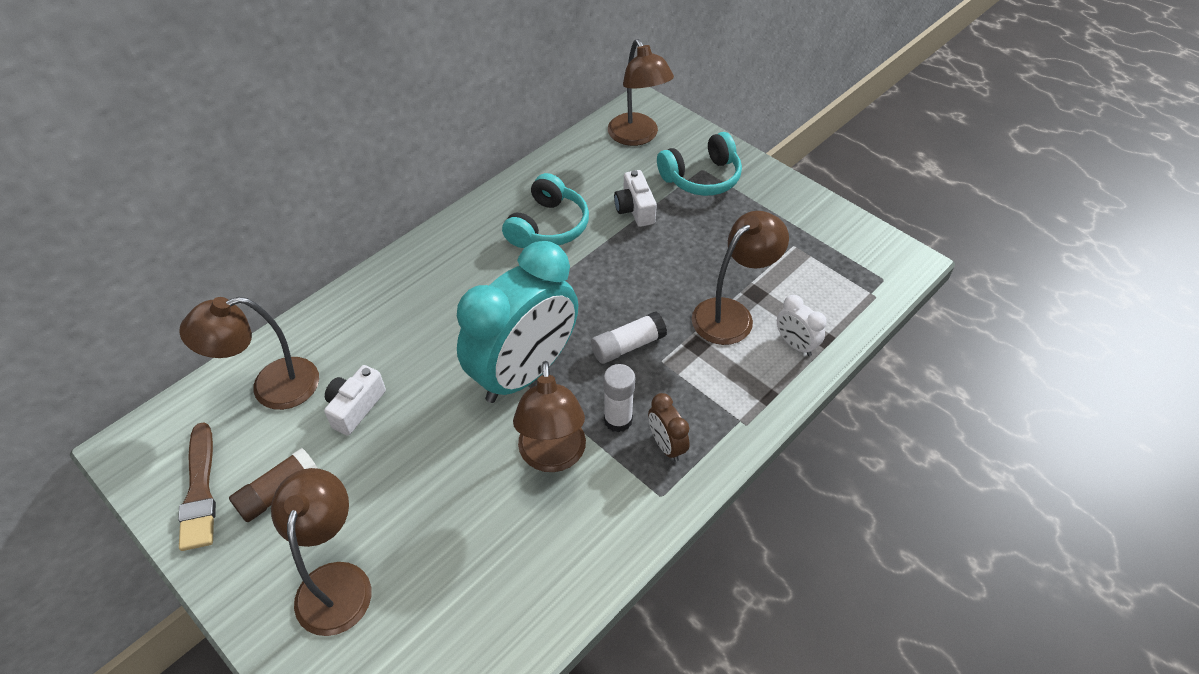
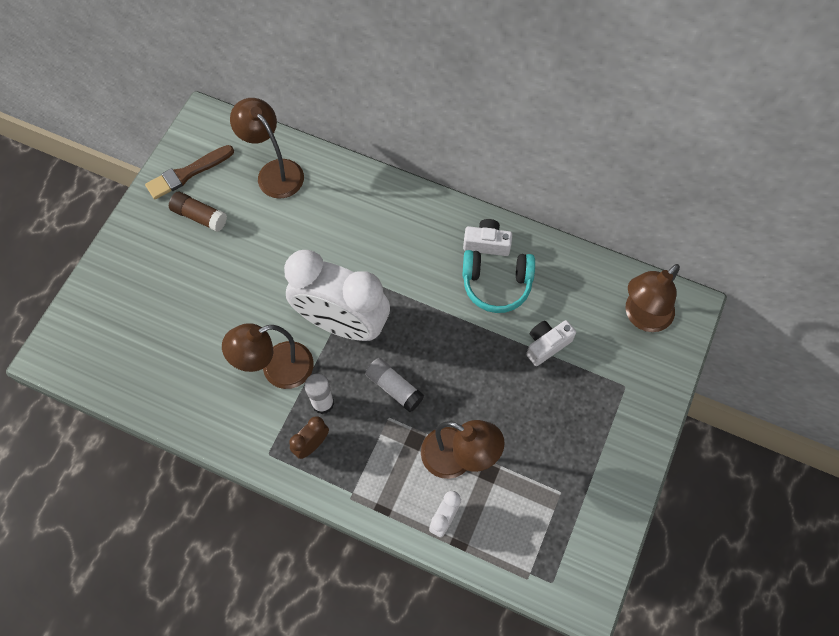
camera: 70 degrees right, 15 degrees up
(336, 581) = (150, 278): brown lamp -> none
(355, 407) = (276, 229): white camera -> white camera (487, 244)
(524, 373) = (342, 324): turquoise clock -> white clock
(701, 177) = (613, 388): turquoise headphones -> none

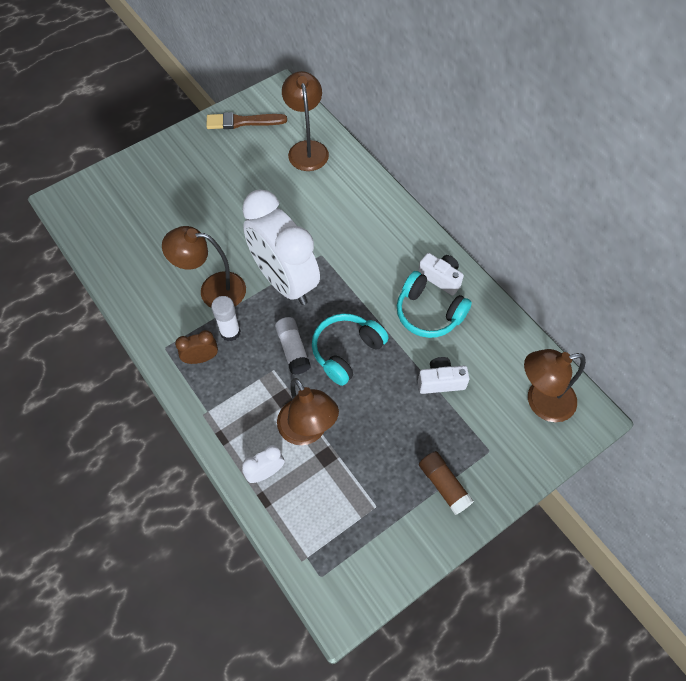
camera: 30 degrees right, 5 degrees down
(199, 216) = (231, 155): brown glue stick -> brown glue stick (444, 485)
(445, 362) = (346, 351): none -> turquoise headphones

